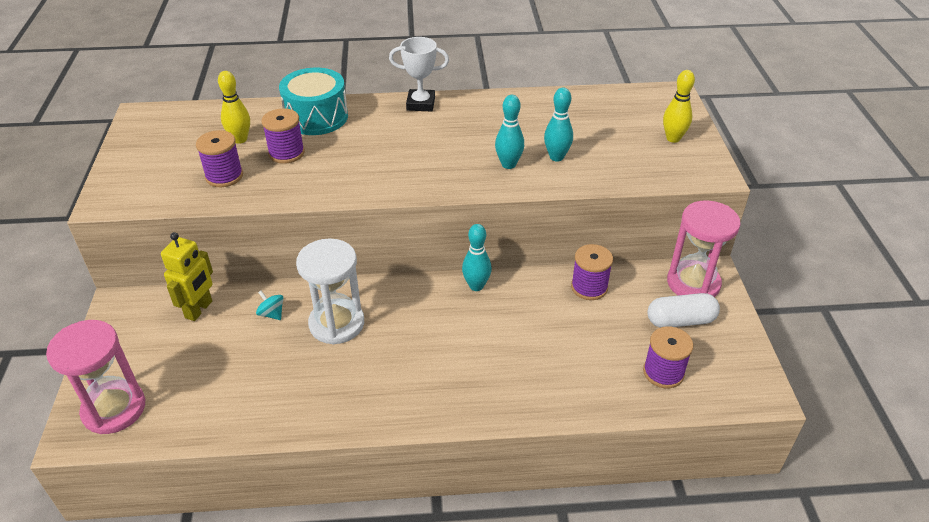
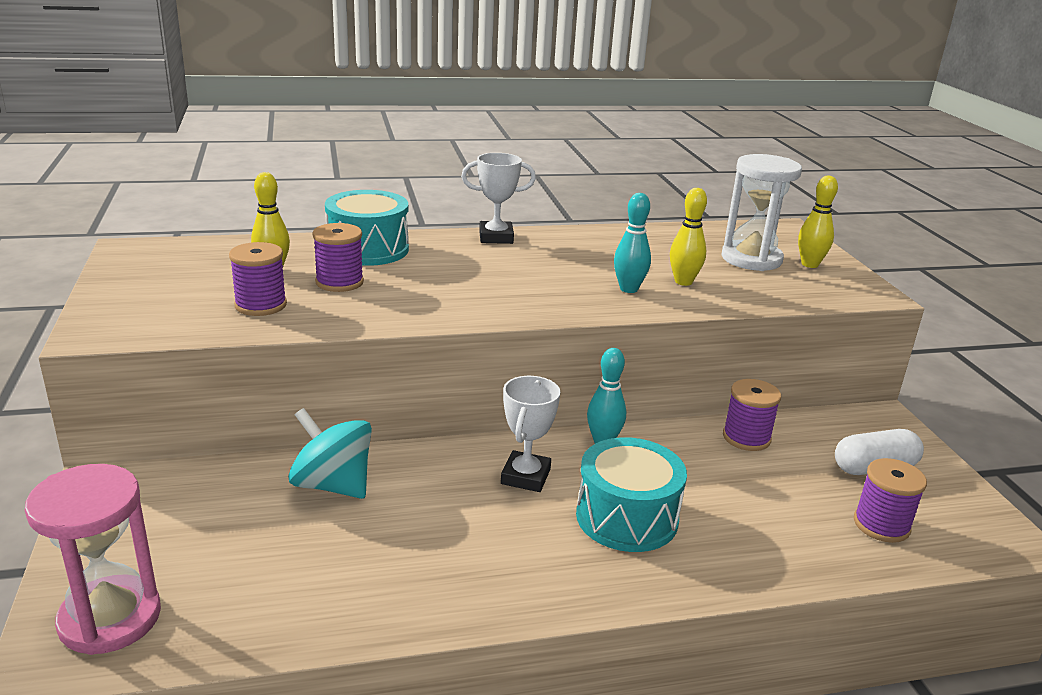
camera: 10 degrees left, 15 degrees down
(199, 309) = (225, 485): yellow robot -> none
(272, 314) = (333, 485): turquoise spinning top -> turquoise spinning top, size x2.14
(336, 323) = (428, 492): white hourglass -> white hourglass (751, 259)
(409, 314) = (525, 476): none -> white trophy
(473, 354) = (627, 517): none -> turquoise drum
(556, 157) = (683, 282): turquoise bowling pin -> yellow bowling pin
(693, 283) = (869, 428): pink hourglass -> none

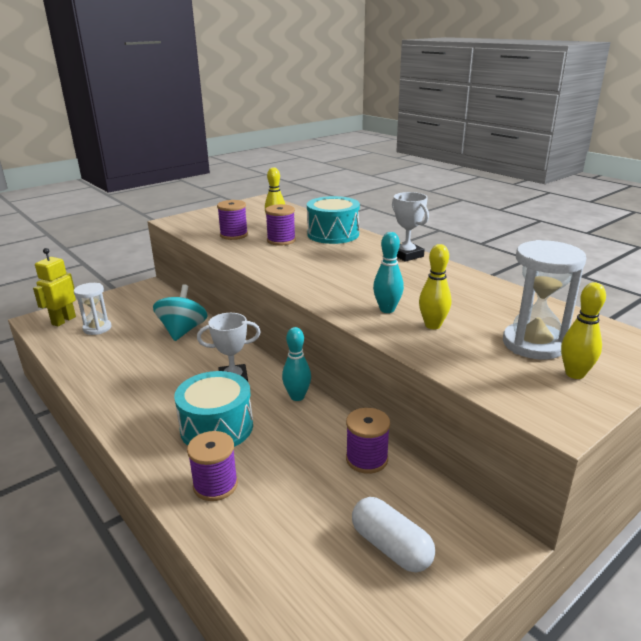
camera: 65 degrees right, 0 degrees up
(110, 618) = (63, 320): pink hourglass -> yellow robot
(206, 577) = (97, 328): none -> white hourglass
(881, 525) = (297, 563): purple spool -> purple spool (215, 485)

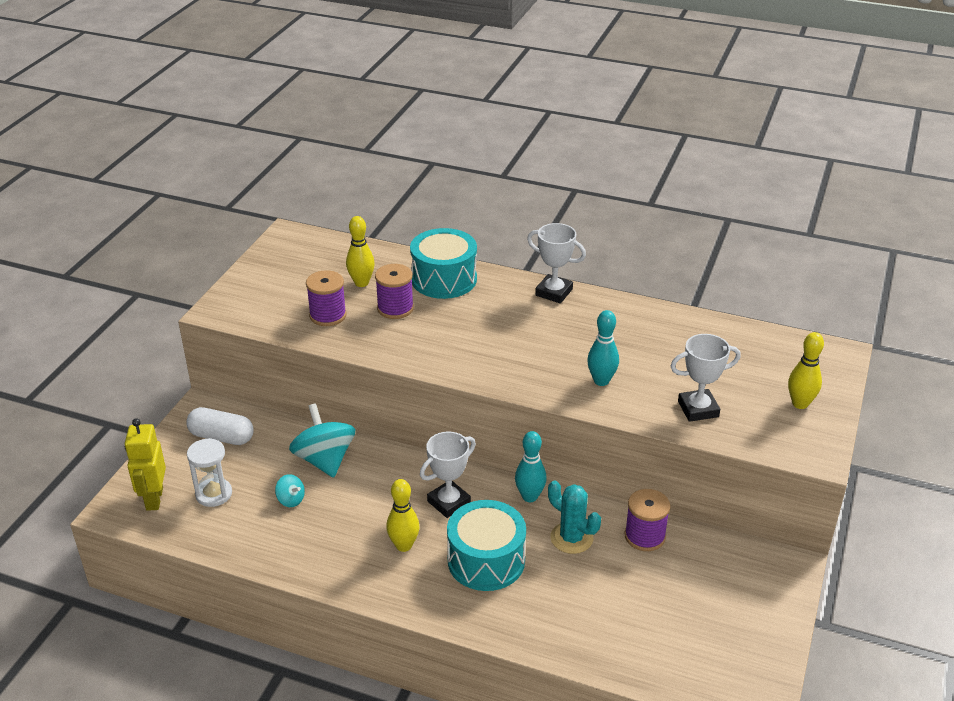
camera: 30 degrees left, 10 degrees up
(135, 345) = (291, 500): none -> turquoise spinning top
(215, 485) = (542, 615): purple spool -> none
(301, 437) = (571, 538): none -> turquoise cactus
(391, 547) = (720, 603): white capsule -> white capsule (222, 437)
(432, 325) = (656, 387): yellow bowling pin -> yellow bowling pin (404, 545)
(458, 349) = (698, 409): none -> white trophy
(533, 344) = (751, 381): white hourglass -> none

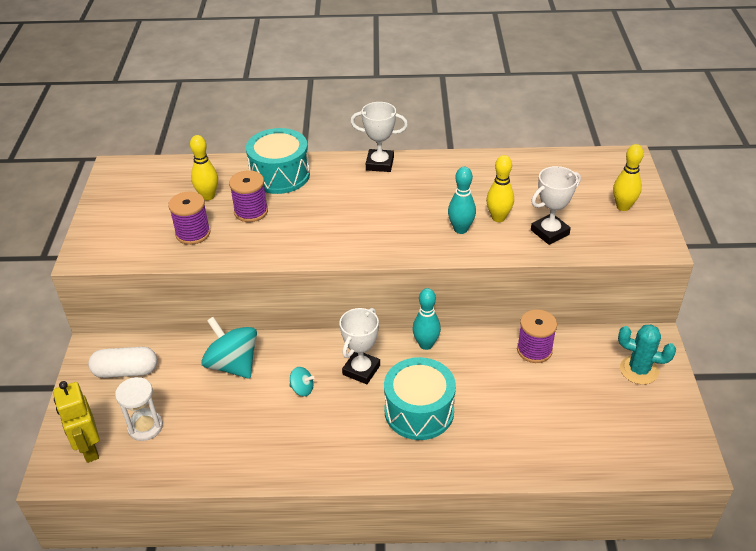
camera: 20 degrees left, 5 degrees up
(291, 500) = (220, 410): turquoise spinning top -> turquoise spinning top (302, 389)
(404, 545) = (342, 420): yellow bowling pin -> yellow bowling pin (498, 218)
(571, 538) = (478, 369): turquoise cactus -> turquoise cactus (639, 370)

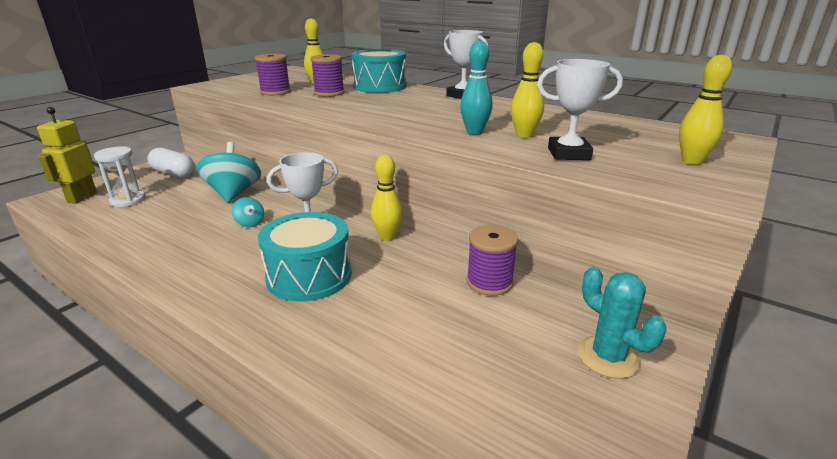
camera: 35 degrees right, 15 degrees down
(426, 344) = (387, 237): turquoise bowling pin -> yellow bowling pin

